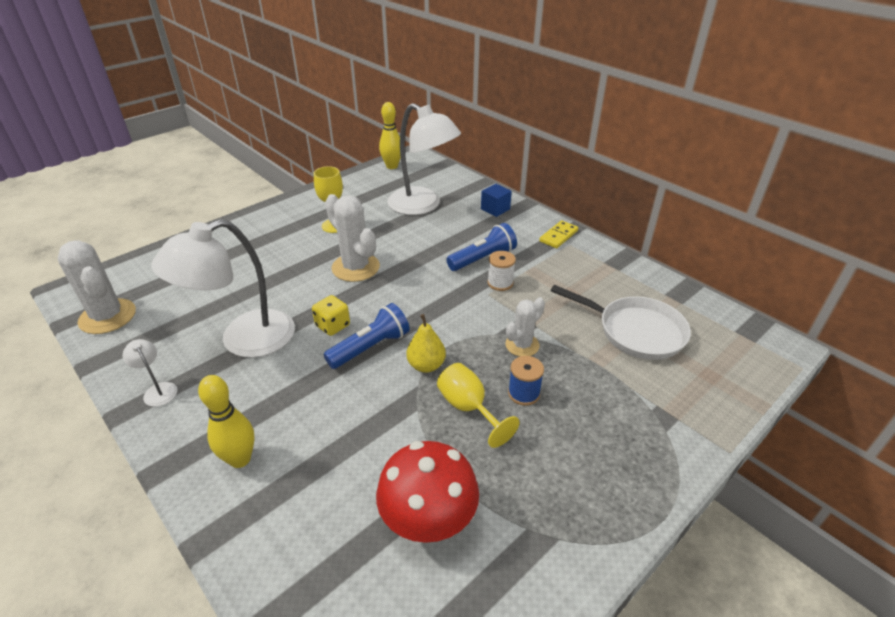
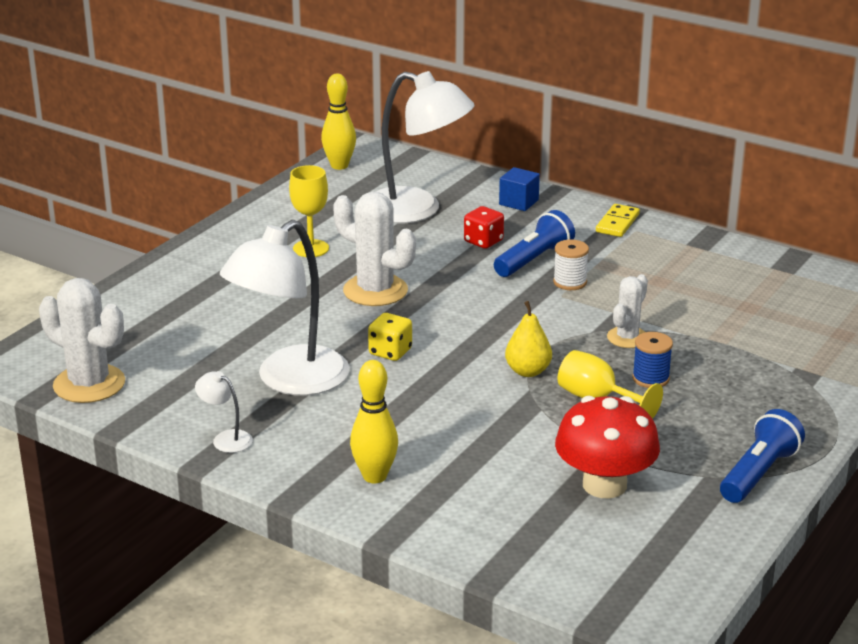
camera: 15 degrees left, 10 degrees down
(370, 347) = (451, 365): blue flashlight -> blue flashlight (758, 473)
(454, 237) = (483, 241): none -> red dice
(635, 331) = (749, 307): white pan -> none

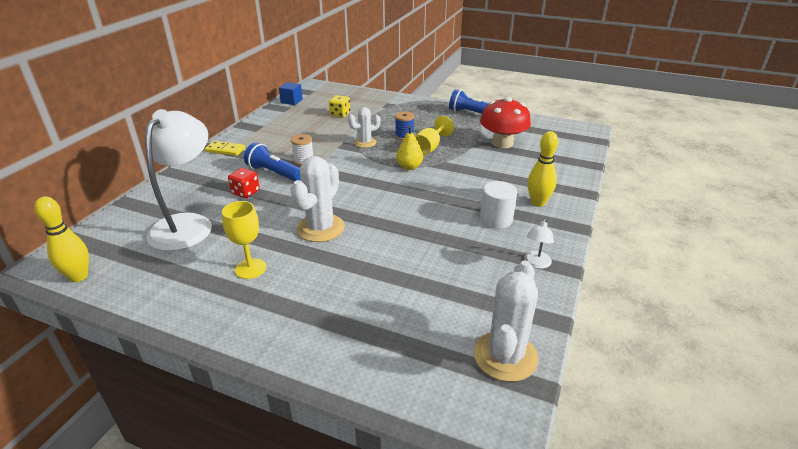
camera: 100 degrees left, 5 degrees up
(290, 380) = (453, 248): white lamp -> none
(343, 427) = (496, 219): none -> white cylinder
(390, 352) = (403, 213): yellow dice -> yellow dice (340, 114)
(518, 202) = (185, 184): blue cube -> blue cube (291, 101)
(627, 338) = (365, 143): white cactus -> white cactus turned 45 degrees counterclockwise

